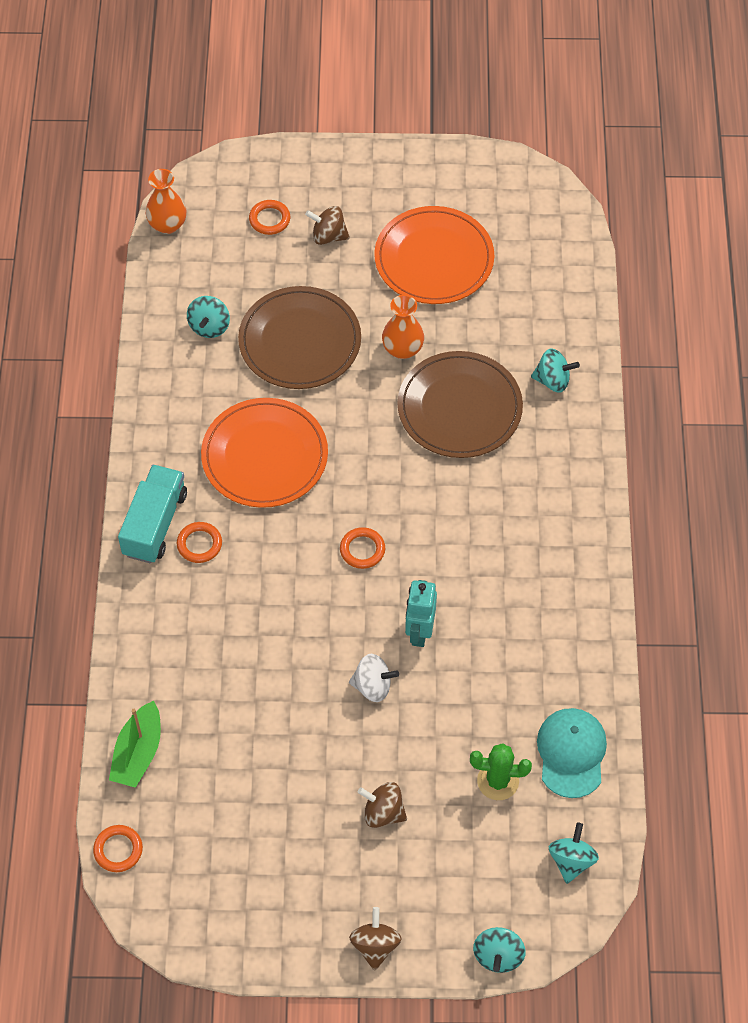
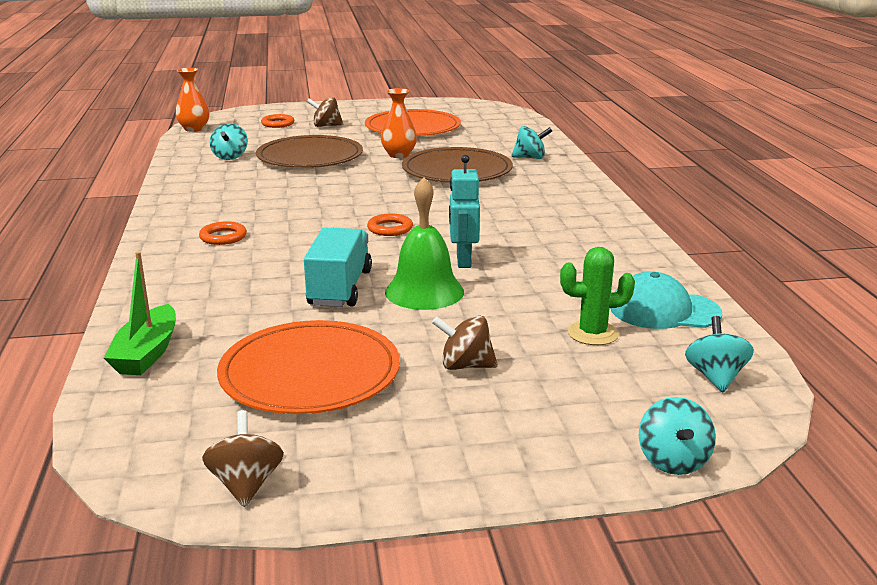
camera: 10 degrees left, 35 degrees down
(118, 850) = (110, 426): orange ring -> none
(155, 524) = (177, 231): turquoise truck -> turquoise truck (340, 288)
(264, 456) = (285, 197): orange plate -> orange plate (310, 373)
(373, 686) = (424, 291): white spinning top -> green bell
(375, 945) = (495, 471): brown spinning top -> brown spinning top (246, 484)
(571, 753) = (664, 310): turquoise cap -> turquoise cap turned 75 degrees counterclockwise

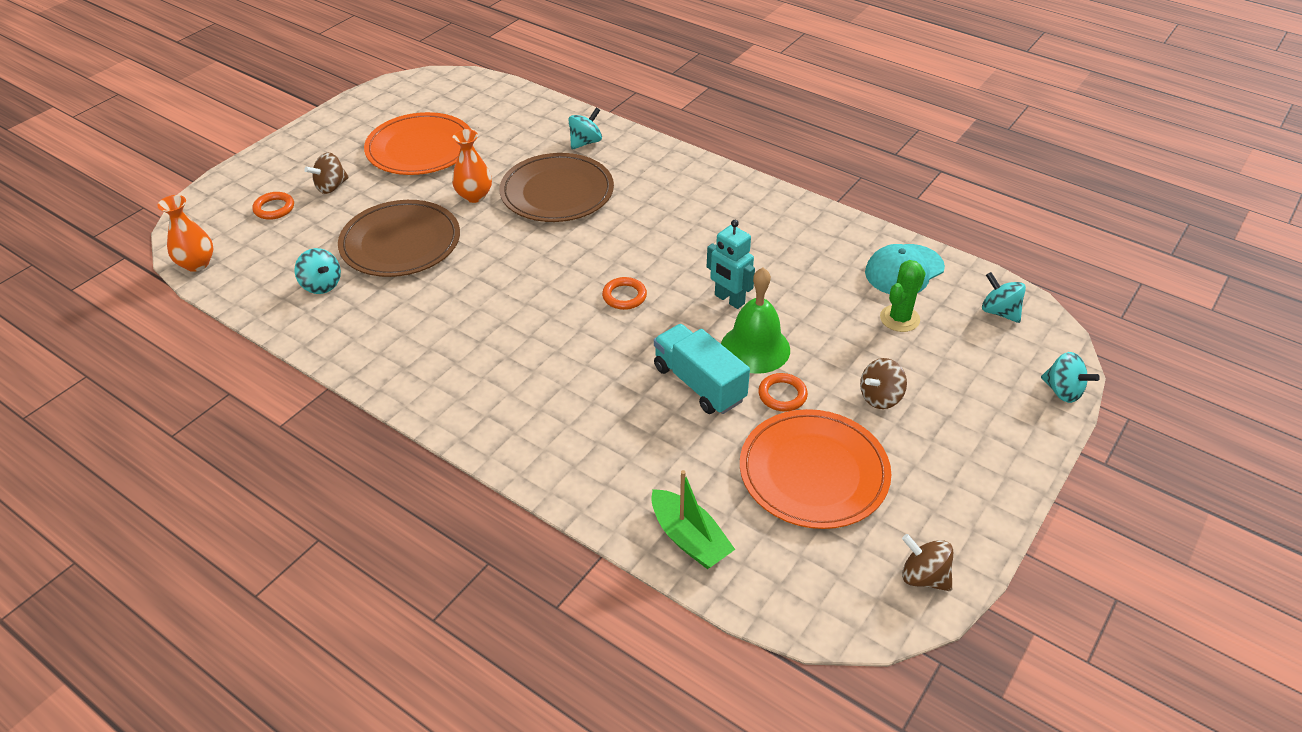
camera: 45 degrees left, 20 degrees up
(223, 237) = (517, 390): orange ring -> orange ring (782, 395)

